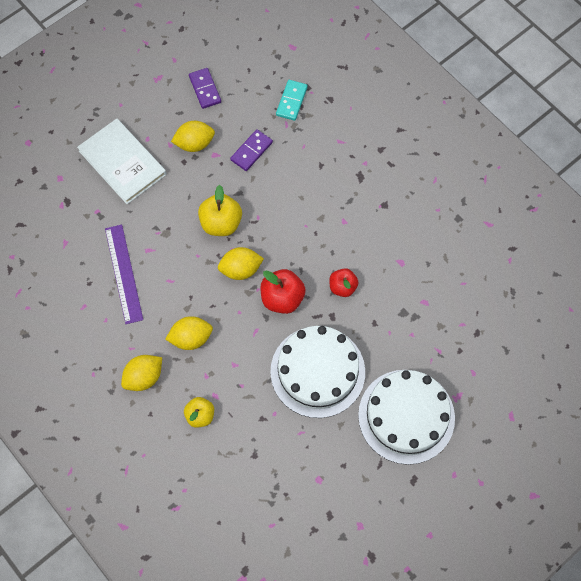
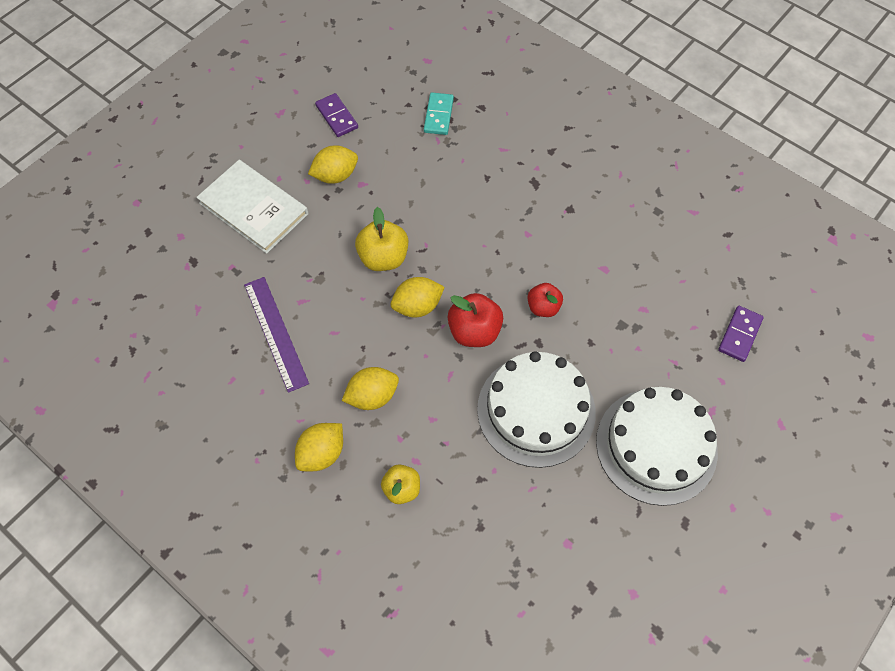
camera: 10 degrees left, 5 degrees down
(251, 151) = (403, 174): purple domino -> purple domino (739, 334)

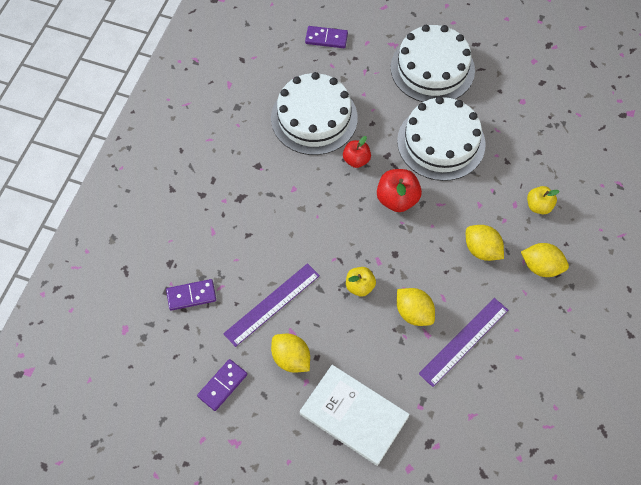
camera: 110 degrees left, 0 degrees up
(253, 208) = (354, 415): white book -> white book turned 75 degrees counterclockwise
(383, 258) = (360, 286): yellow apple -> yellow apple, size x0.65
(399, 176) = (272, 304): none -> purple ruler
(417, 306) = (393, 245): yellow lemon -> yellow lemon (414, 313)
(438, 115) = (191, 295): turquoise domino -> purple domino
(618, 283) = (314, 118): none -> white cake

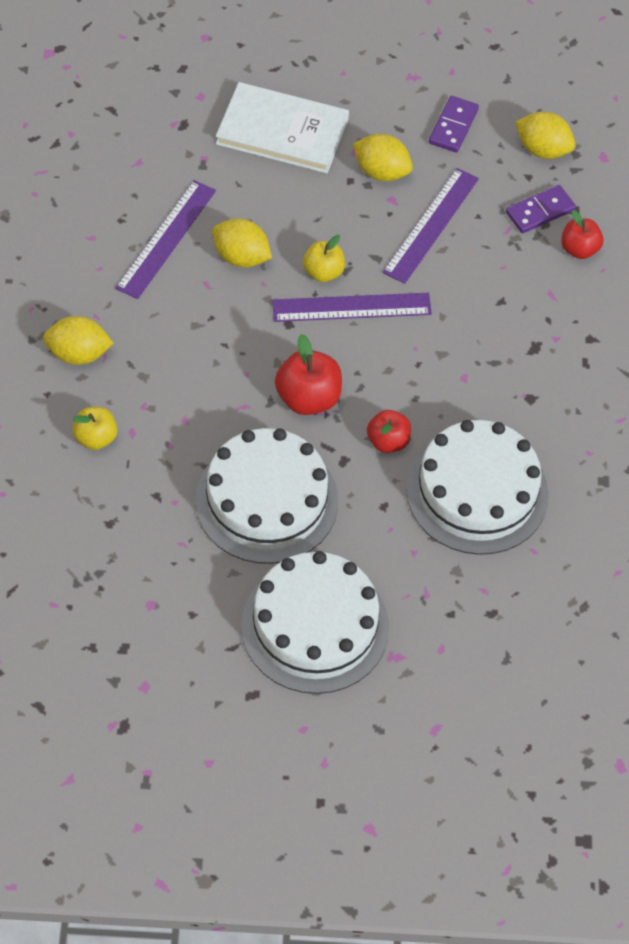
camera: 160 degrees right, 5 degrees down
(178, 259) = (579, 249): none -> red apple
(326, 38) = (512, 637): purple domino -> none
(349, 255) = (351, 307): none -> purple ruler
(481, 250) = (167, 357): yellow lemon -> yellow lemon (543, 149)

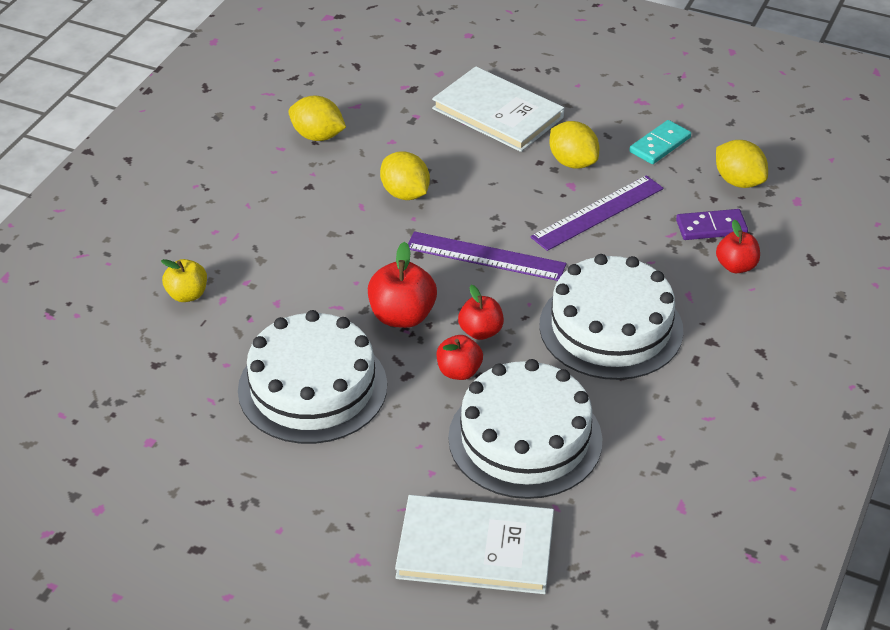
camera: 25 degrees right, 15 degrees down
(78, 354) = (214, 228): yellow lemon -> yellow lemon (317, 136)
(166, 239) = (346, 164): purple ruler -> none
(315, 626) = (294, 507): white cake -> white cake (611, 327)
(323, 272) = (474, 223): yellow apple -> none
(386, 392) = (480, 331): none -> red apple
(453, 126) = (660, 145): purple domino -> turquoise domino
(485, 613) = (475, 548): none -> white book

